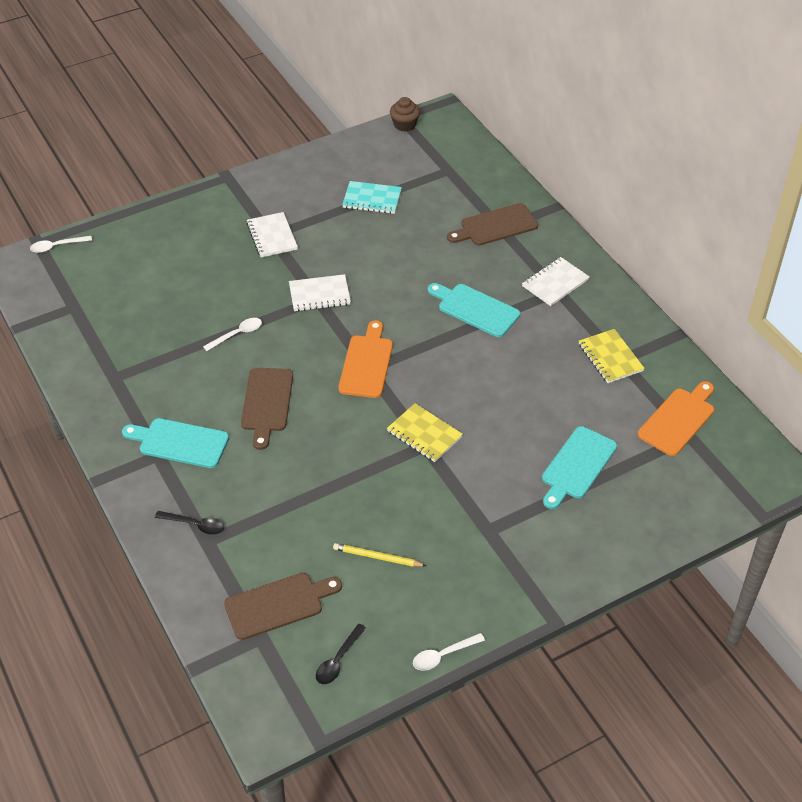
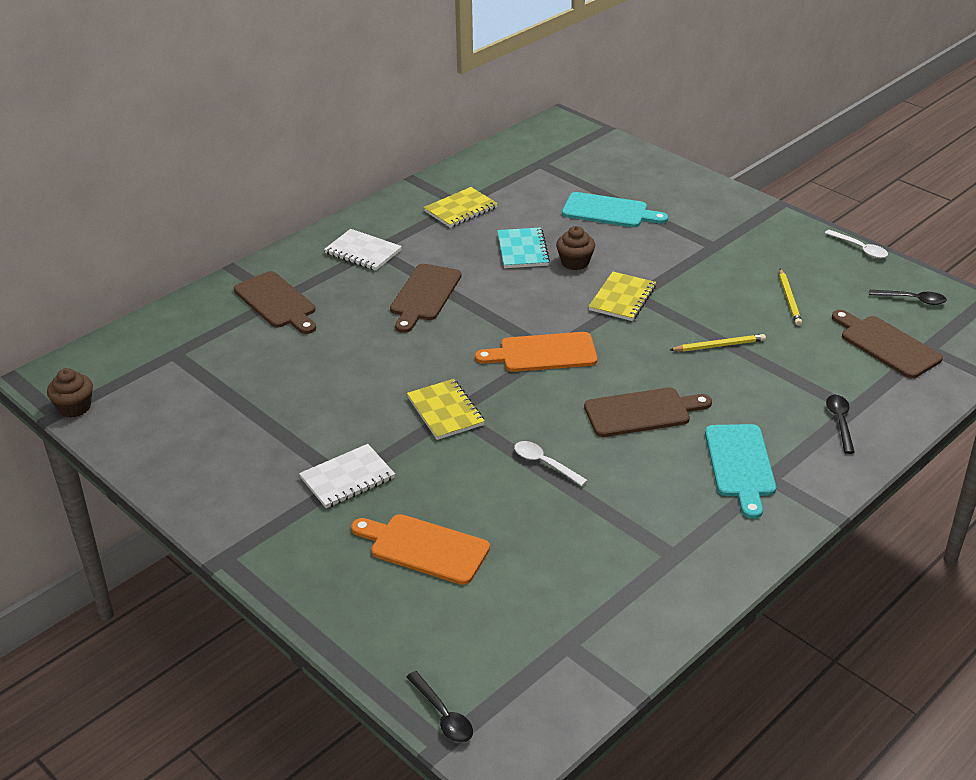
camera: 105 degrees left, 10 degrees down
(56, 246) = (443, 715): white spoon -> black spoon
(319, 294) = (445, 411): white notebook -> yellow notebook
(329, 479) = (719, 345): none -> yellow pencil
(372, 199) = (247, 405): turquoise notebook -> turquoise notebook (522, 250)
(475, 309) = (424, 295): turquoise cutting board -> brown cutting board
(493, 416) = (575, 262): none -> brown cupcake
(678, 419) = (523, 169): orange cutting board -> orange cutting board (424, 548)

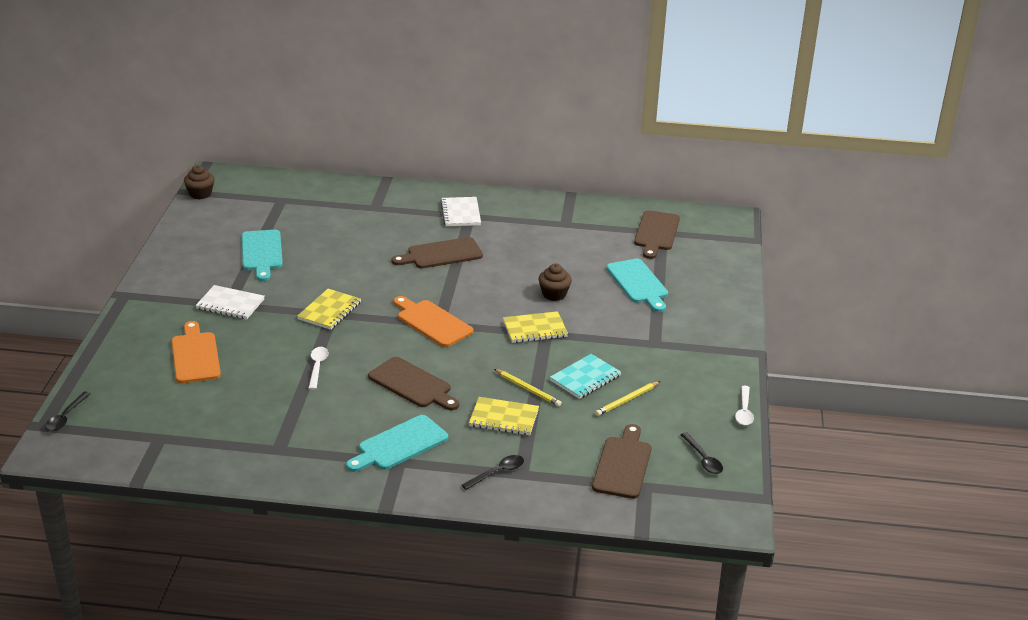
camera: 50 degrees right, 5 degrees down
(268, 412) = (262, 253): none -> turquoise cutting board
(277, 302) = (370, 209): brown cutting board -> brown cutting board (656, 233)
(460, 209) = (558, 226): yellow notebook -> yellow notebook (504, 418)
(522, 250) = (541, 269): turquoise notebook -> turquoise notebook (585, 378)

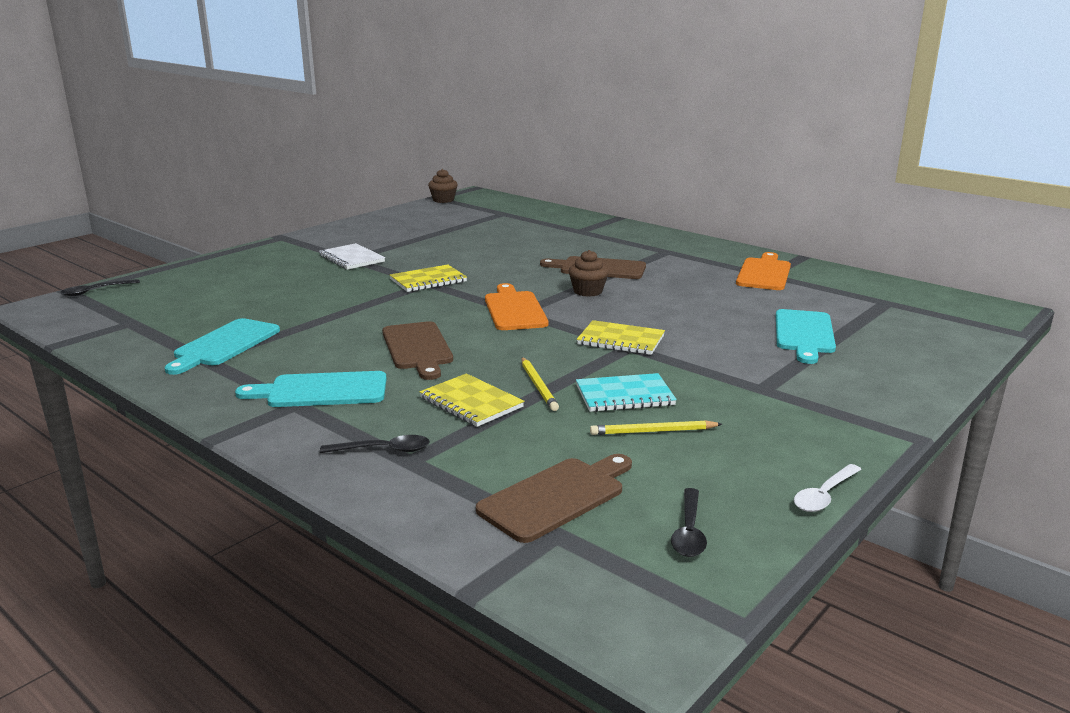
camera: 35 degrees right, 10 degrees down
(195, 356) = (264, 281): orange cutting board -> orange cutting board (764, 273)
(262, 253) = (433, 237): turquoise cutting board -> turquoise cutting board (224, 345)
(317, 367) = (350, 313): white spoon -> none
(460, 213) = (659, 248): white notebook -> none
(554, 294) = (683, 320): brown cupcake -> brown cupcake (588, 291)
(656, 233) = (878, 301): brown cutting board -> none

